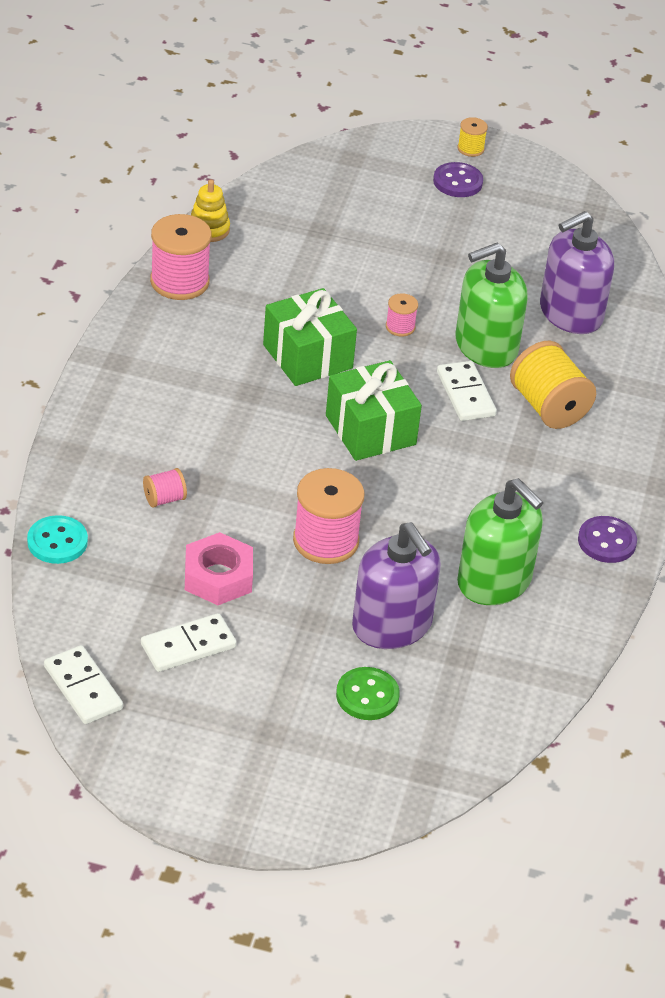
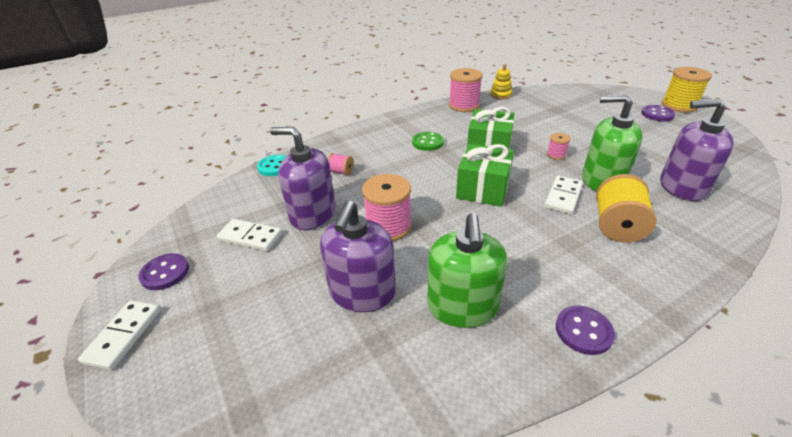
camera: 50 degrees right, 5 degrees down
(83, 688) = (181, 228): white domino -> white domino (123, 335)
(159, 738) = (165, 273): none -> purple button
(218, 577) = (313, 214): pink nut -> purple soap dispenser
(367, 696) = (288, 326): green button -> green button (427, 142)
(470, 149) = (678, 106): yellow spool -> yellow spool, size x2.01

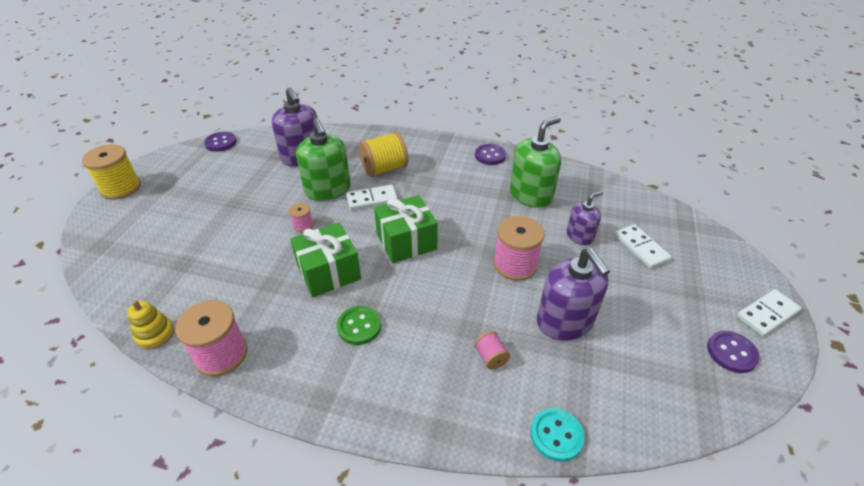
camera: 135 degrees left, 5 degrees up
(250, 237) = (638, 338): white domino -> white domino (641, 248)
(362, 292) = (580, 236): purple soap dispenser -> purple soap dispenser, size x0.59
(657, 114) = (155, 195): purple button -> purple button (221, 143)

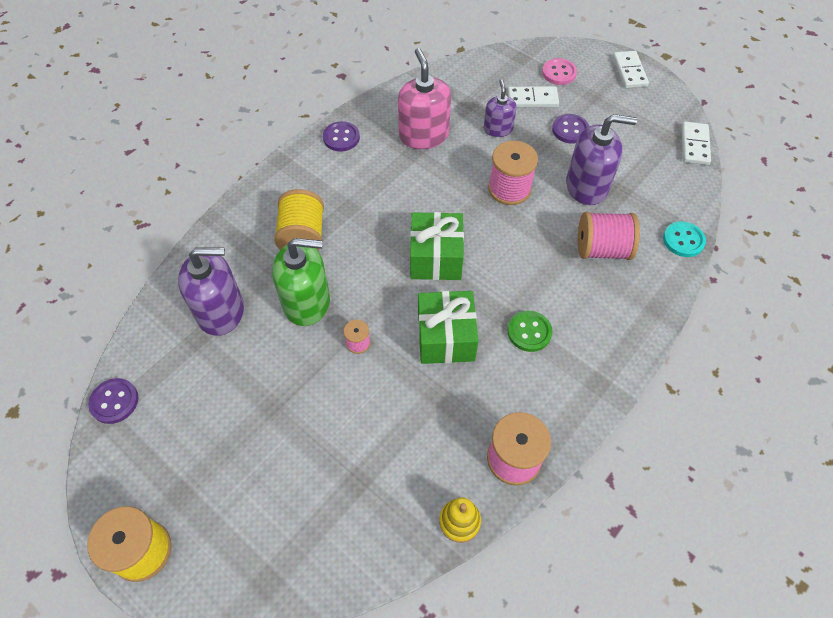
camera: 65 degrees left, 15 degrees up
(372, 199) = (351, 265): white domino -> white domino (694, 145)
(491, 357) = (602, 249): pink spool -> pink spool, size x2.01
(531, 195) = (423, 135): green soap dispenser -> pink soap dispenser
(697, 257) = (559, 73): none -> pink button
(731, 353) = (653, 110): purple button -> purple button (570, 130)

